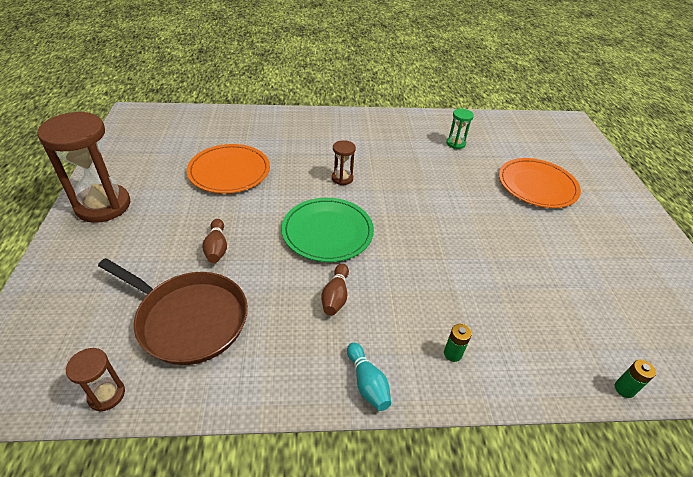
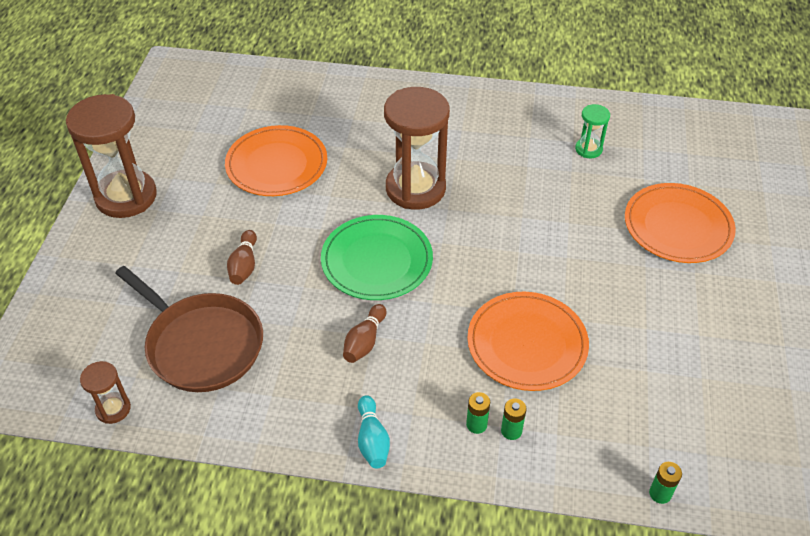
camera: 15 degrees right, 5 degrees up
(342, 178) = (415, 188): brown hourglass -> brown hourglass, size x2.14
(467, 280) = (527, 344): none -> orange plate
(483, 354) = (511, 431): none -> green battery

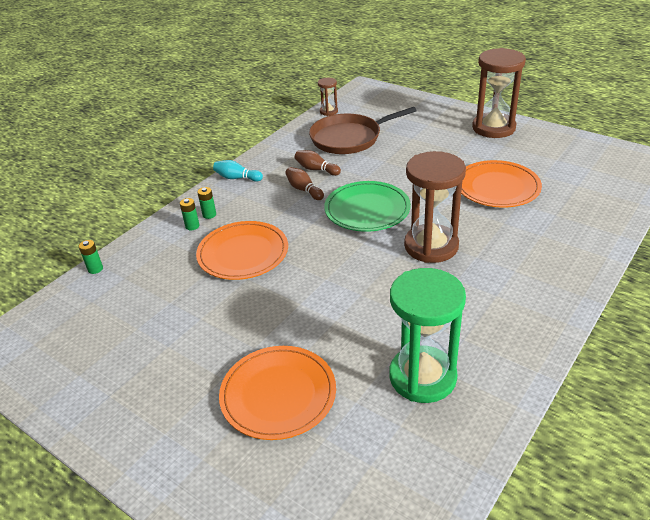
camera: 120 degrees right, 10 degrees down
(244, 265) = (401, 159): brown bowling pin -> brown bowling pin (316, 169)
(588, 149) = (422, 377): green hourglass -> green hourglass, size x2.14

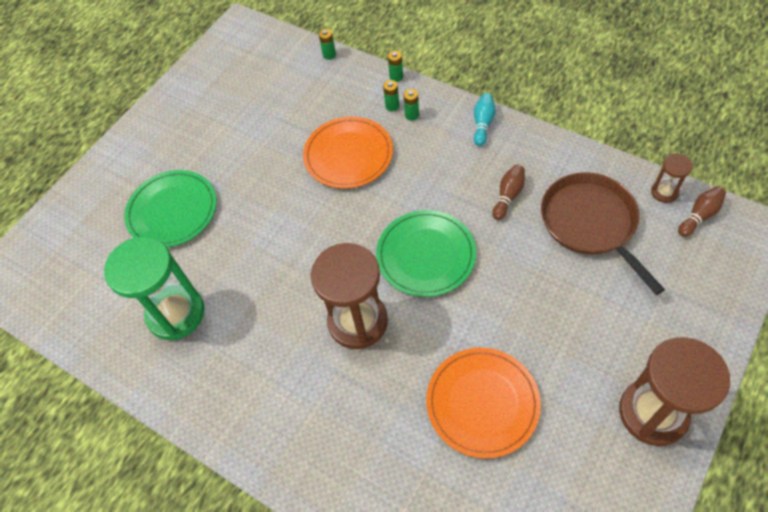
camera: 90 degrees right, 20 degrees up
(155, 223) = (396, 77): none -> green battery
(278, 394) = (172, 211): orange plate -> green plate
(304, 190) = (462, 189): brown bowling pin -> brown bowling pin (699, 216)

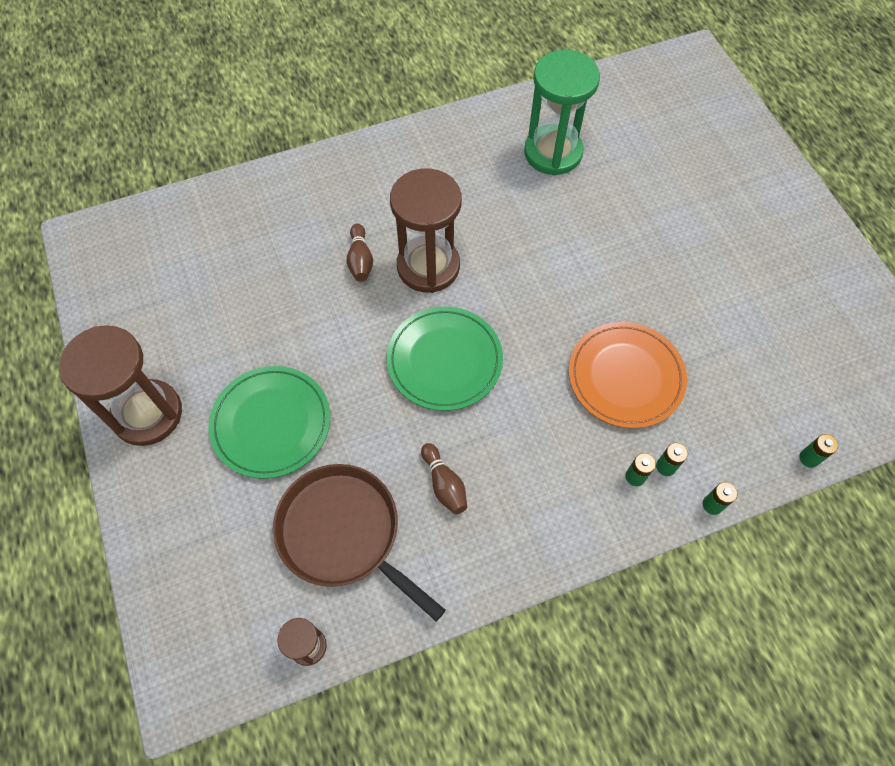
camera: 120 degrees right, 5 degrees up
(172, 211) = (673, 198): green plate -> green plate (271, 423)
(482, 403) = (277, 303): orange plate -> none
(483, 124) = (561, 540): turquoise bowling pin -> none
(591, 223) = (343, 533): brown pan -> brown pan turned 150 degrees counterclockwise
(699, 216) = (251, 651): brown bowling pin -> brown bowling pin (360, 260)

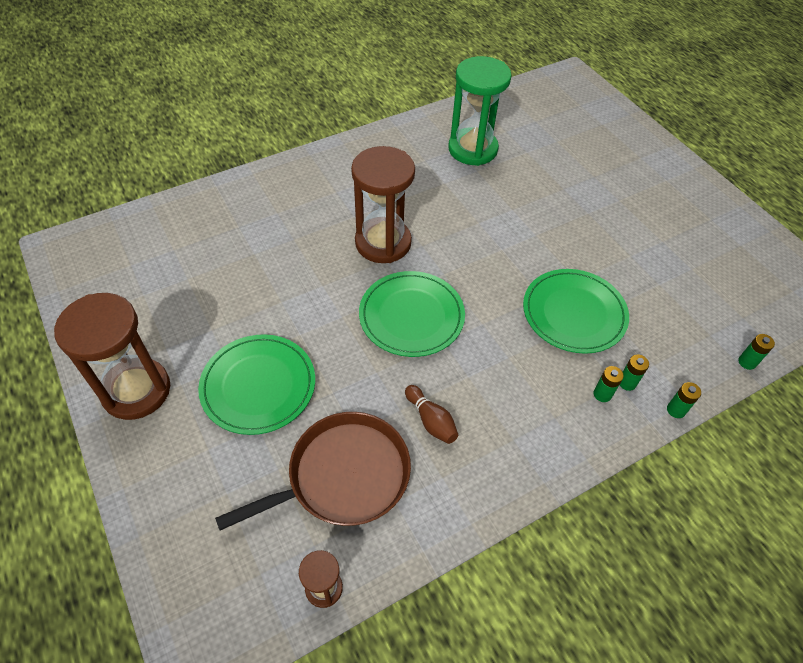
camera: 10 degrees left, 10 degrees down
(343, 533) = (343, 476): brown pan -> brown pan turned 120 degrees clockwise
(360, 260) = (321, 243): brown bowling pin -> none
(625, 377) = (574, 313): orange plate -> green plate

